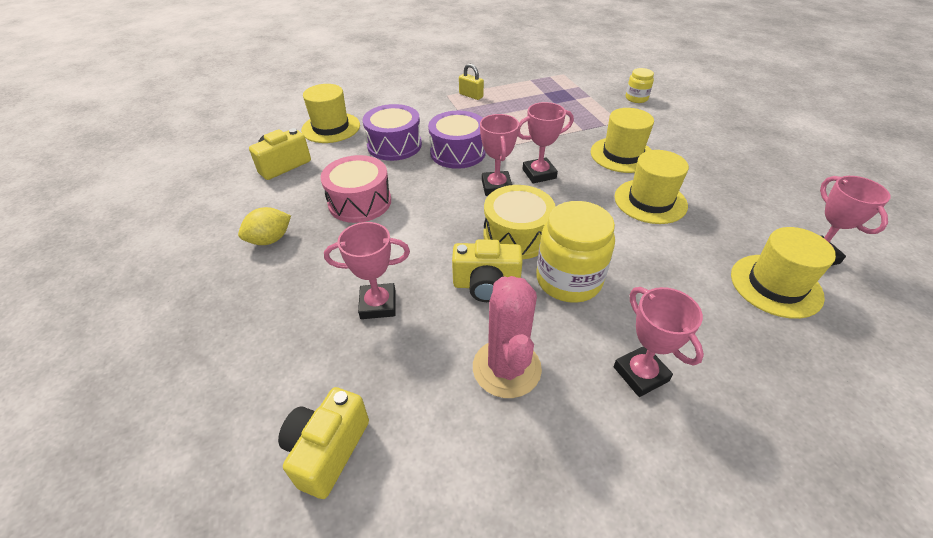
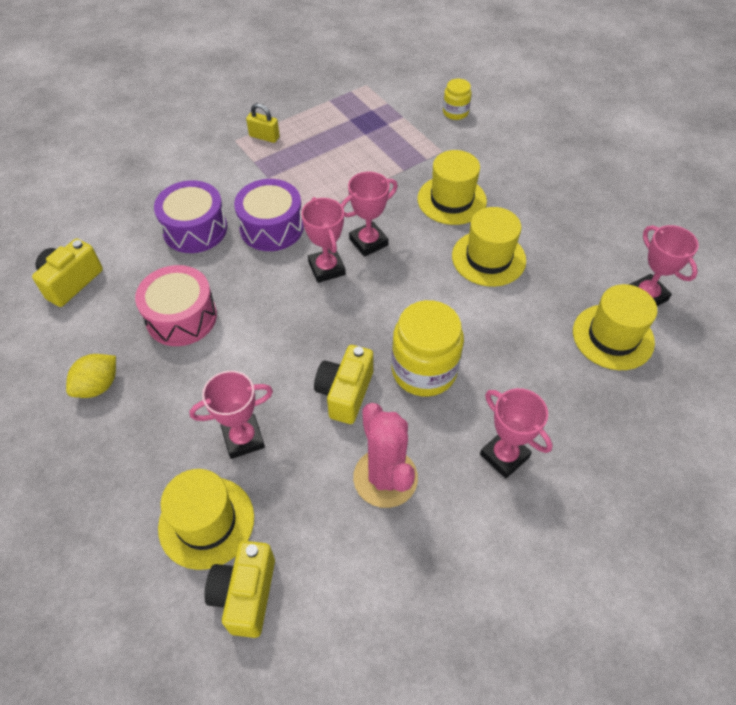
camera: 15 degrees left, 10 degrees up
(331, 128) = (108, 215): yellow hat -> yellow hat (206, 522)
(486, 285) = (345, 393): yellow camera -> yellow camera turned 120 degrees clockwise
(517, 235) = (362, 328): yellow drum -> none

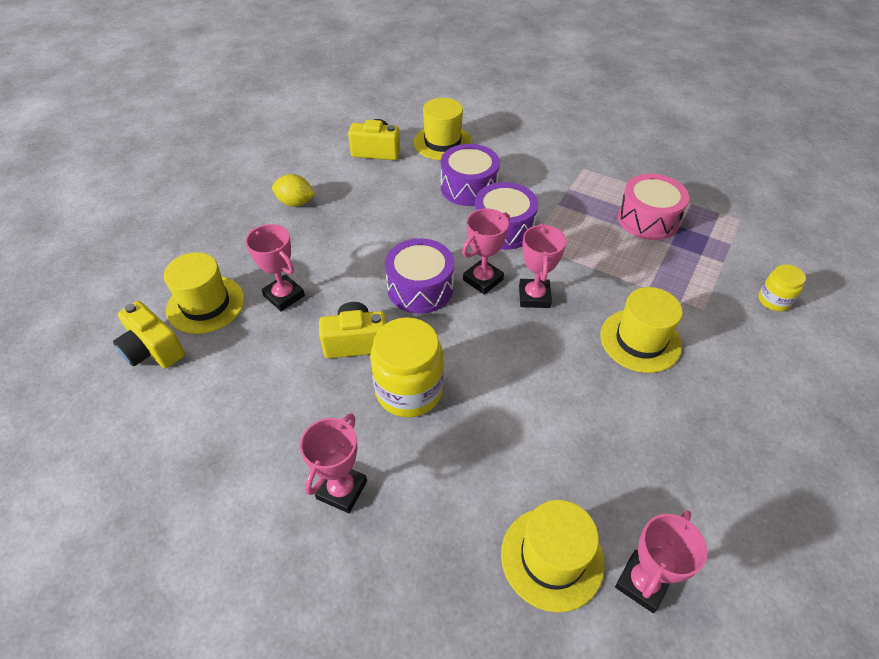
camera: 65 degrees right, 5 degrees down
(181, 317) = (378, 216): pink drum -> pink drum (647, 219)
(245, 594) = (153, 350): yellow camera -> yellow camera turned 120 degrees counterclockwise
(264, 137) = (603, 183): yellow padlock -> none
(307, 318) = (420, 288): none -> purple drum
(368, 242) = (534, 296): pink trophy -> pink trophy turned 60 degrees clockwise
(385, 478) = (282, 401): pink cactus -> none
(488, 258) = (583, 398): yellow hat -> yellow hat (442, 142)

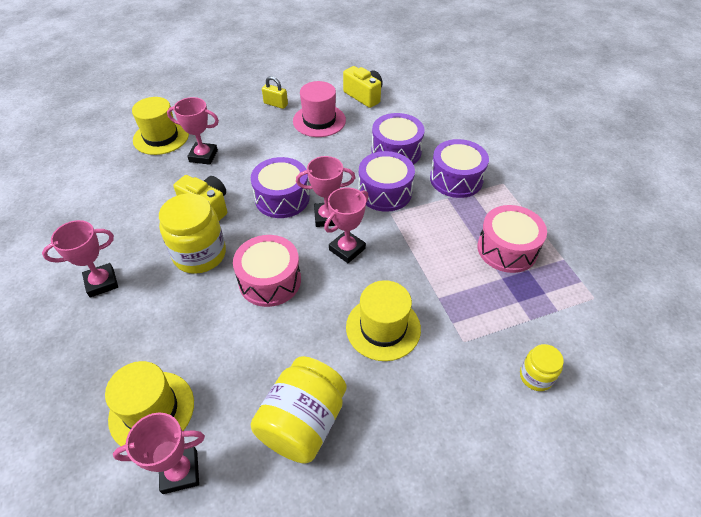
camera: 40 degrees right, 0 degrees up
(153, 350) = (110, 147): yellow camera -> none
(284, 296) = (203, 156): pink trophy -> pink trophy turned 75 degrees counterclockwise
(295, 203) = (275, 104): yellow lemon -> yellow padlock
(362, 196) = (319, 120): none -> pink hat
(442, 142) = (417, 111): yellow hat -> none
(505, 368) = (270, 280): none -> pink drum
(545, 185) = (456, 179): none -> purple drum
(678, 459) = (303, 422): none -> yellow jar

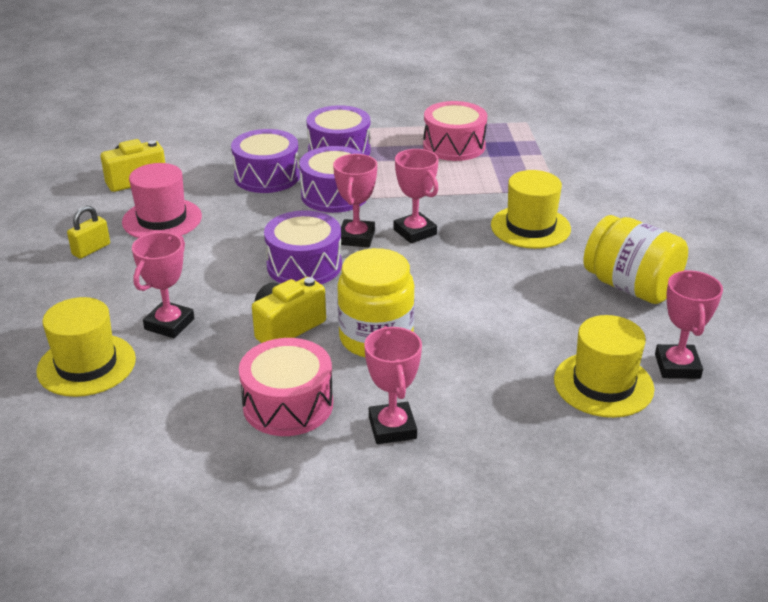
camera: 75 degrees left, 15 degrees down
(270, 280) = (442, 288): pink drum -> pink drum (288, 405)
(536, 376) = (601, 165): yellow jar -> none

